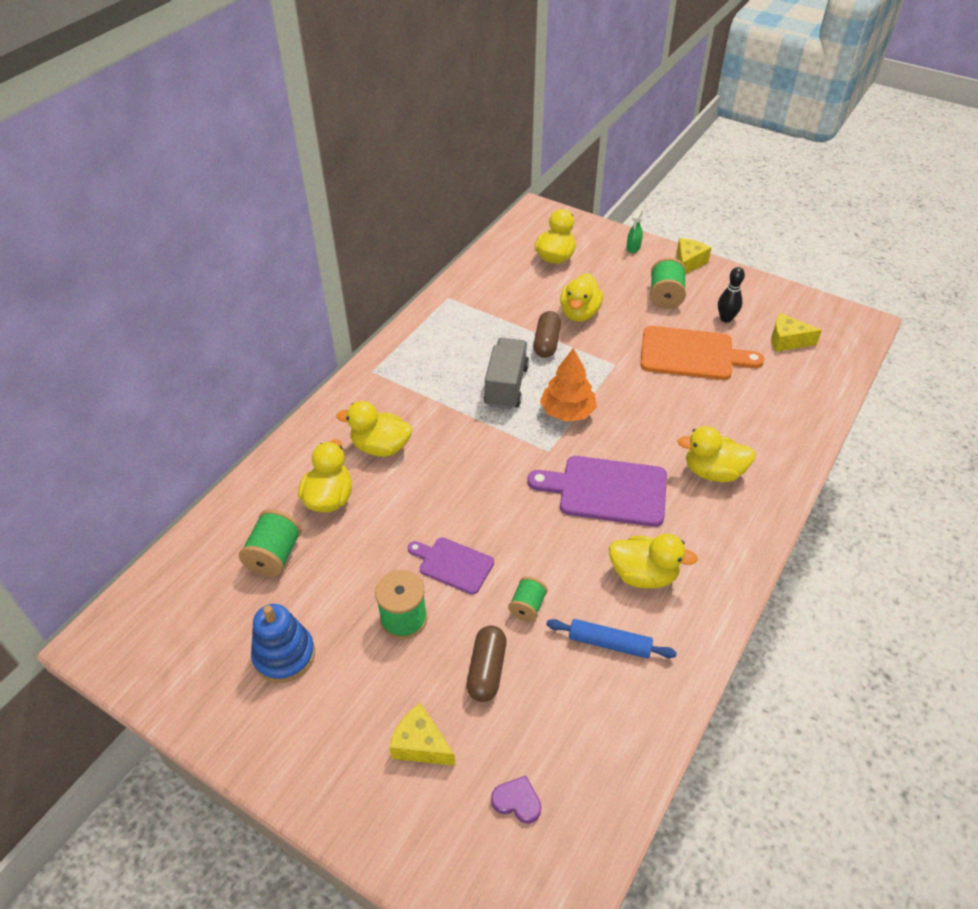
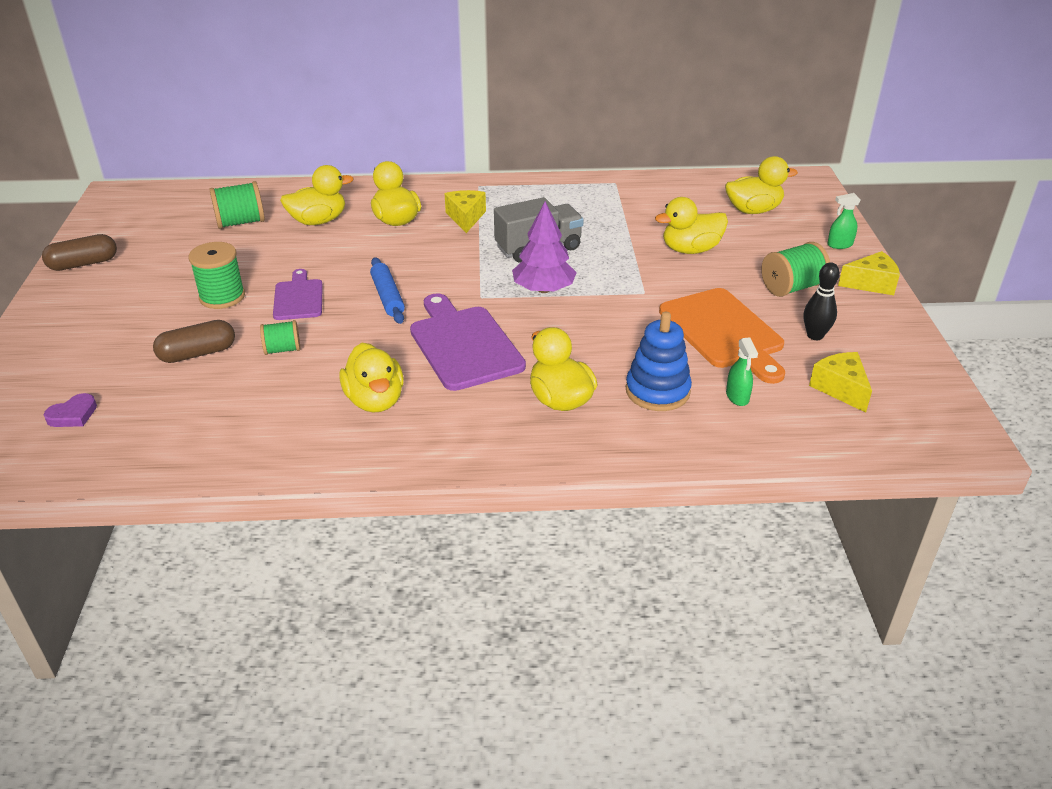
camera: 55 degrees right, 10 degrees down
(284, 655) = (150, 262): blue stacking toy -> blue stacking toy (657, 391)
(421, 744) = (103, 349): yellow cheese -> yellow cheese (466, 218)
(517, 801) = (73, 415): purple heart -> purple heart turned 60 degrees clockwise
(546, 342) = (623, 247): brown capsule -> brown capsule (83, 264)
(567, 412) = (543, 289): orange tree -> purple tree
(609, 643) = (275, 408): blue rolling pin -> blue rolling pin (387, 297)
(766, 388) = (737, 397): none -> green spray bottle

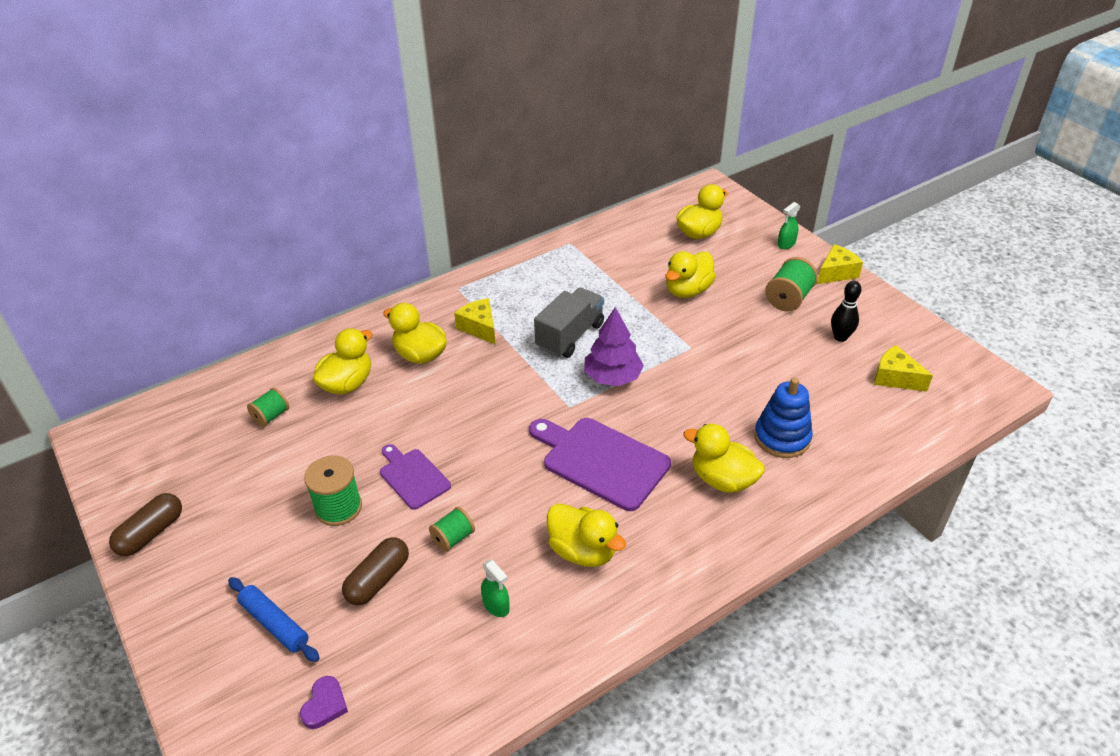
camera: 30 degrees left, 5 degrees up
(241, 222) = (271, 416): green spool -> green spool, size x0.63
(387, 297) = (491, 440): blue rolling pin -> blue rolling pin (274, 624)
(724, 332) = (779, 361): orange cutting board -> none
(737, 397) = (838, 417): green spray bottle -> green spray bottle (496, 605)

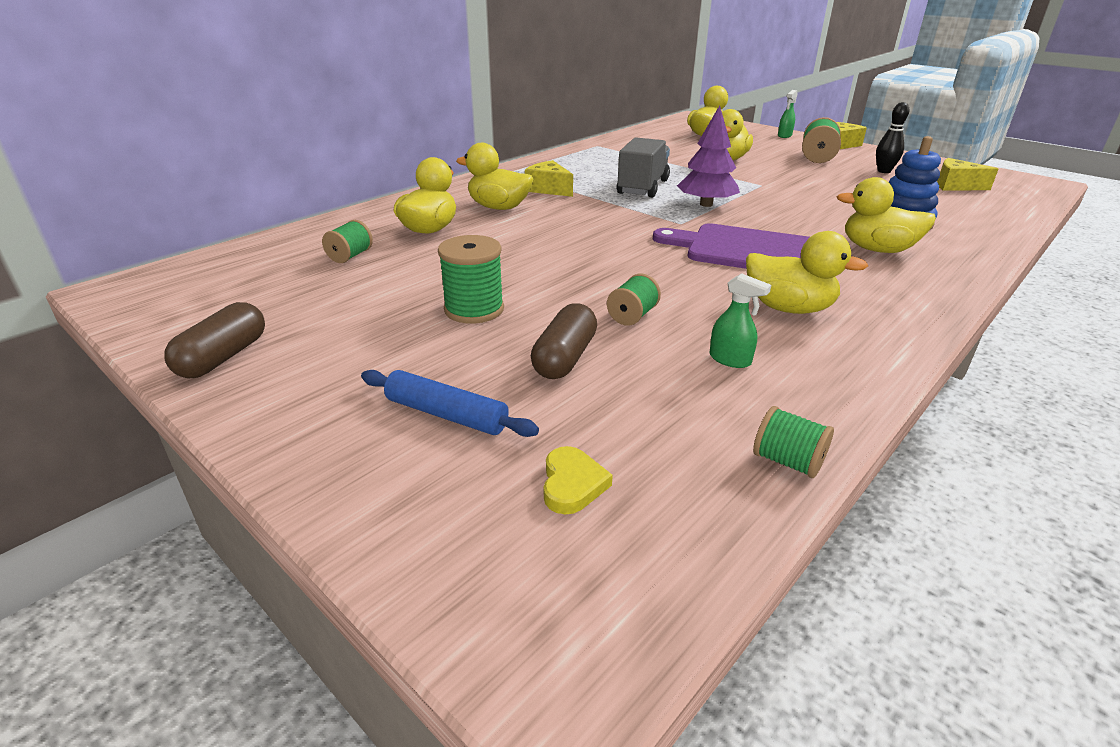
camera: 15 degrees left, 10 degrees down
(325, 705) = (572, 484): purple heart -> yellow heart
(412, 477) = (549, 279): purple cutting board -> none
(470, 716) = (787, 461): none -> green spool

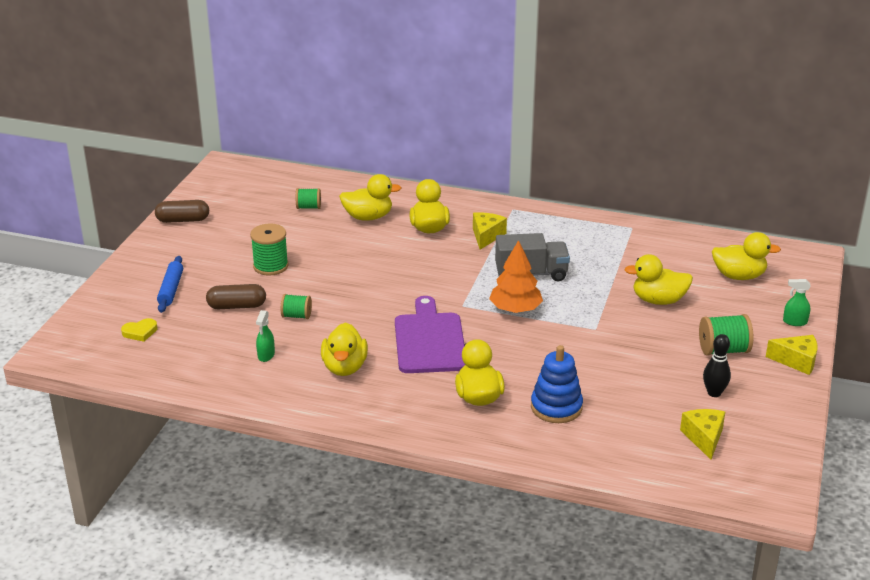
camera: 65 degrees right, 0 degrees up
(706, 204) = (515, 309): purple tree -> orange tree
(787, 461) = (183, 382): green spool -> none

